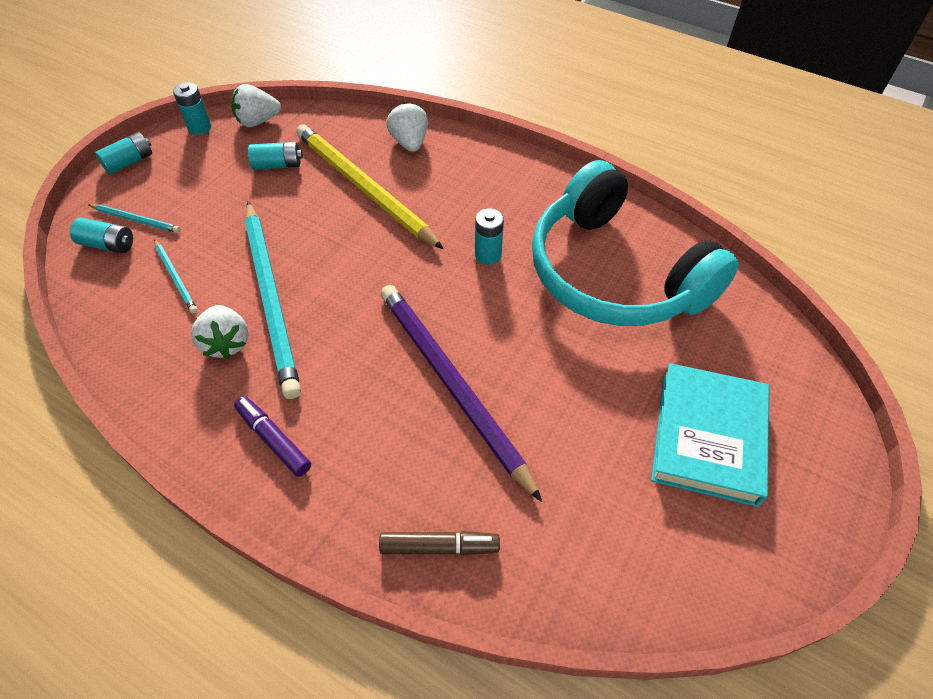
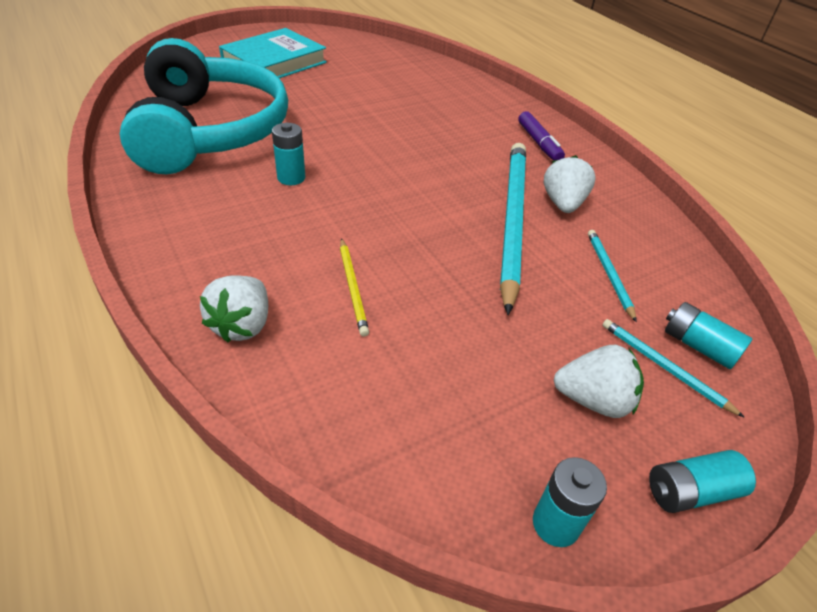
camera: 155 degrees left, 10 degrees down
(258, 121) = (442, 486): white strawberry -> white strawberry (593, 400)
(278, 165) = (445, 371): turquoise battery -> none
(364, 188) = (353, 288): yellow pencil -> yellow pencil, size x0.44
(439, 547) = (459, 82): brown marker -> none
(452, 384) = (399, 125): purple pencil -> none

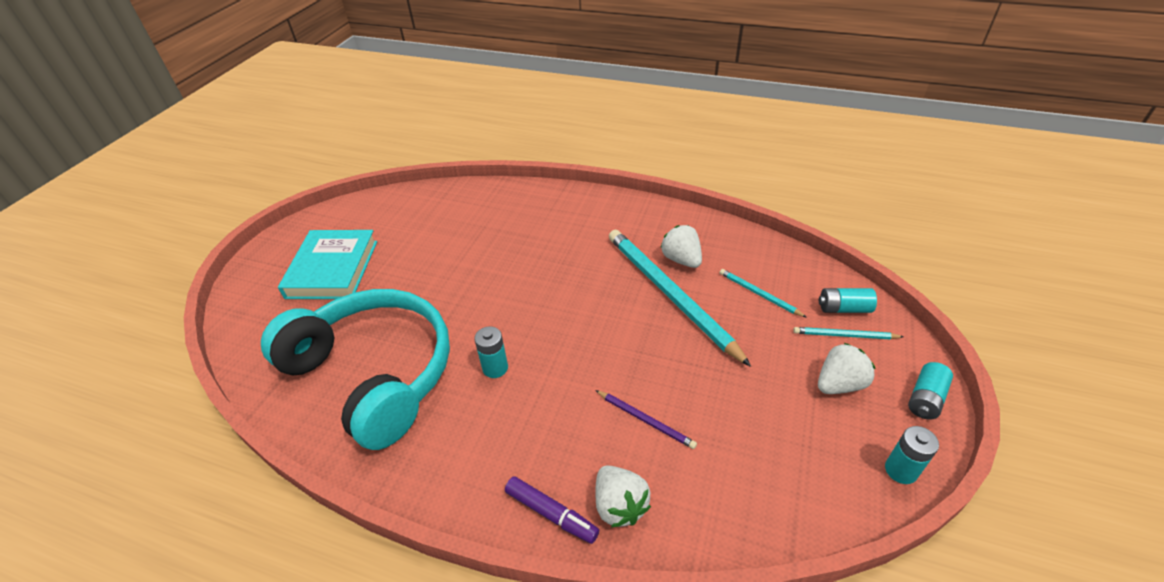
camera: 35 degrees left, 0 degrees up
(353, 288) = (645, 420): yellow pencil -> purple pencil
(539, 143) = (614, 219): purple marker -> purple marker (551, 513)

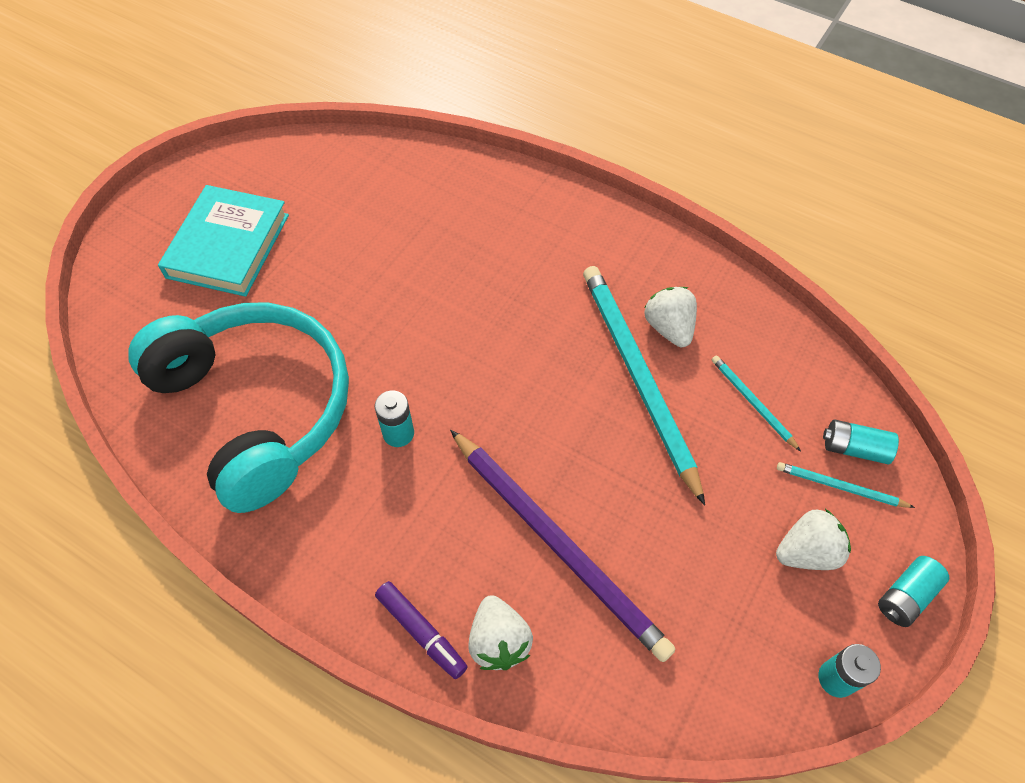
camera: 10 degrees right, 15 degrees up
(645, 420) = (558, 544): purple pencil -> purple pencil, size x2.25

